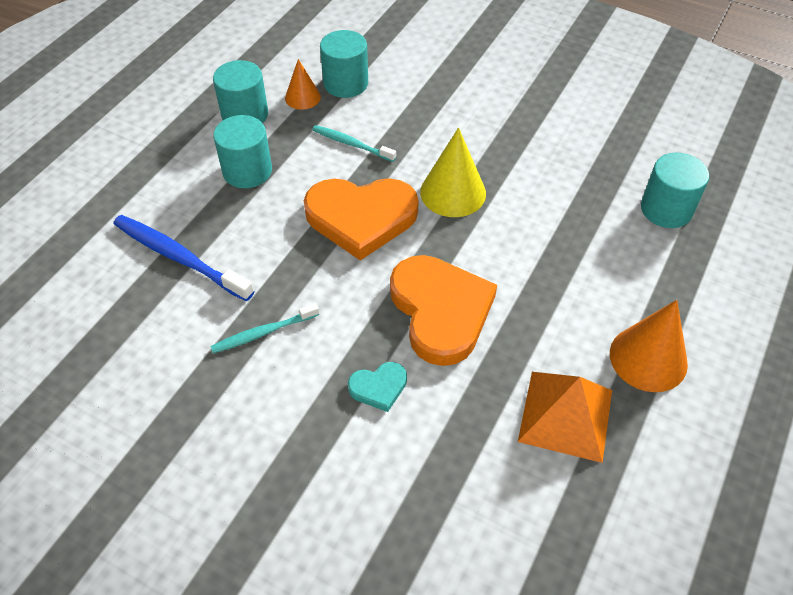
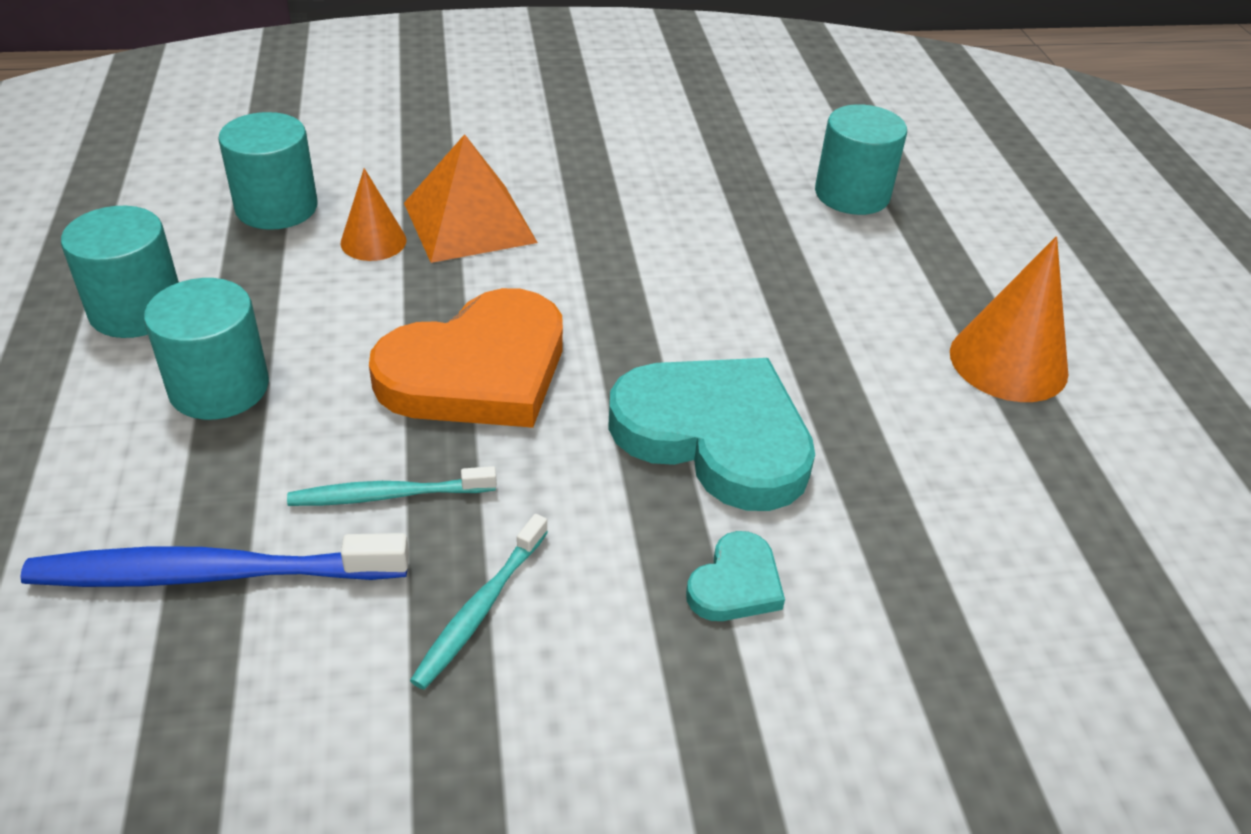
camera: 40 degrees left, 10 degrees down
(302, 97) = (220, 250): orange cone -> orange cone (373, 241)
(351, 144) = (365, 281): turquoise toothbrush -> turquoise toothbrush (388, 495)
(440, 311) = (715, 436): orange heart -> turquoise heart
(453, 192) = (578, 282): yellow cone -> none
(566, 415) = (996, 477): orange pyramid -> orange pyramid (469, 222)

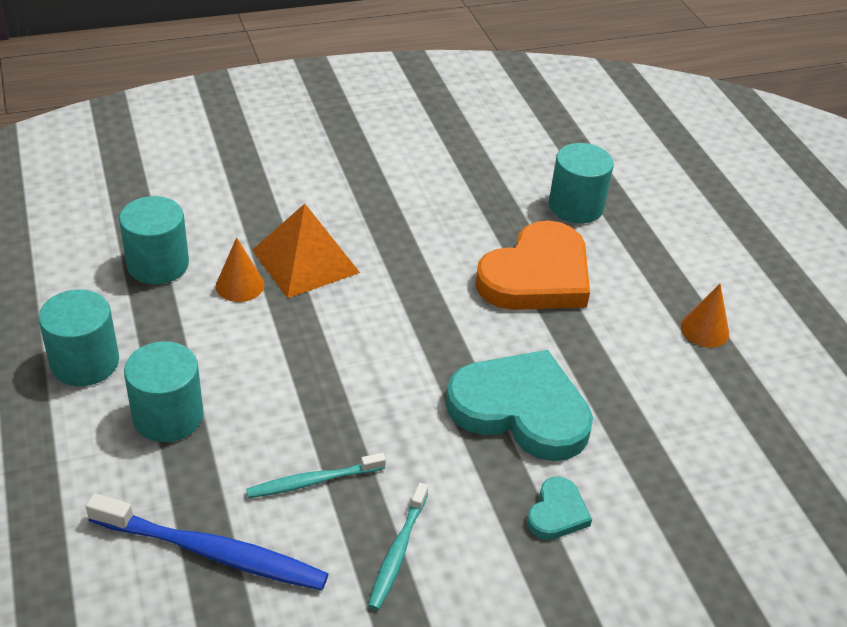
camera: 10 degrees left, 0 degrees up
(212, 574) = (213, 552): blue toothbrush -> blue toothbrush turned 150 degrees counterclockwise
(477, 370) = (346, 380): orange heart -> orange heart (537, 276)
(1008, 362) = (704, 330): orange cone -> orange cone, size x0.60

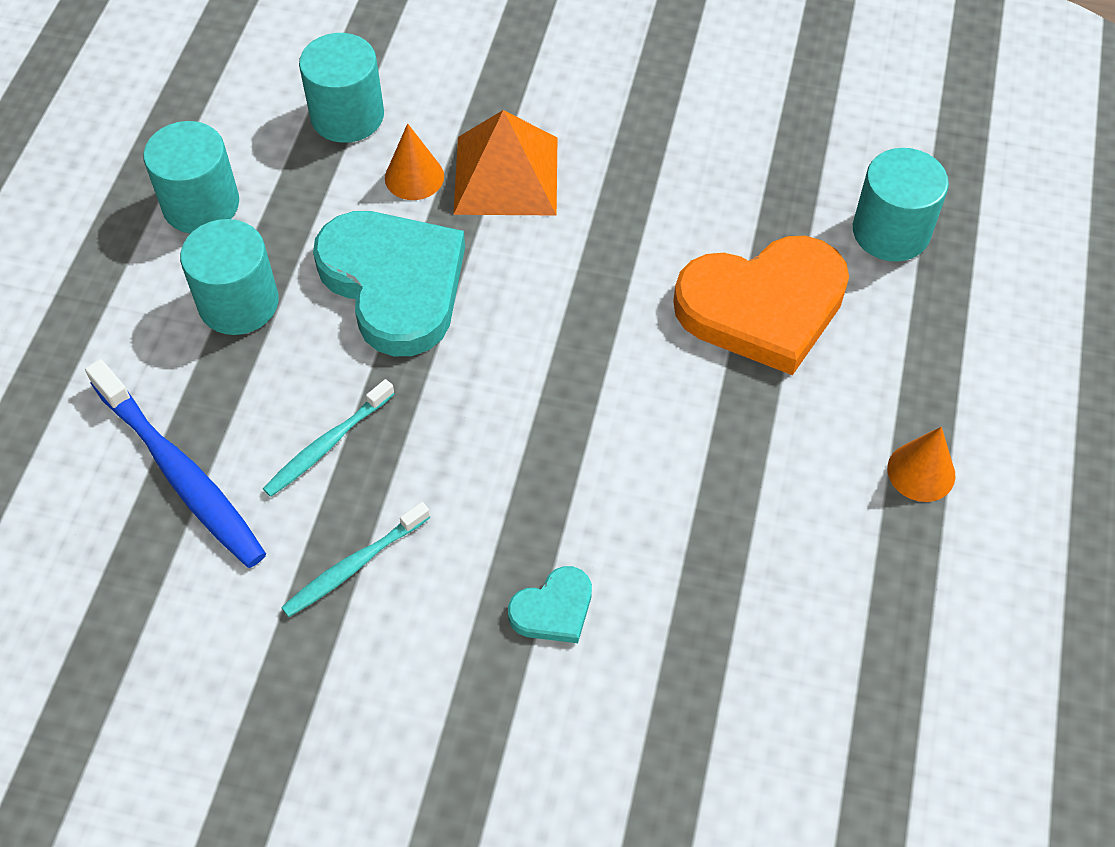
camera: 35 degrees right, 15 degrees up
(313, 481) = (327, 445): turquoise toothbrush -> turquoise toothbrush turned 60 degrees counterclockwise
(521, 410) = (608, 469): turquoise heart -> turquoise heart (394, 284)

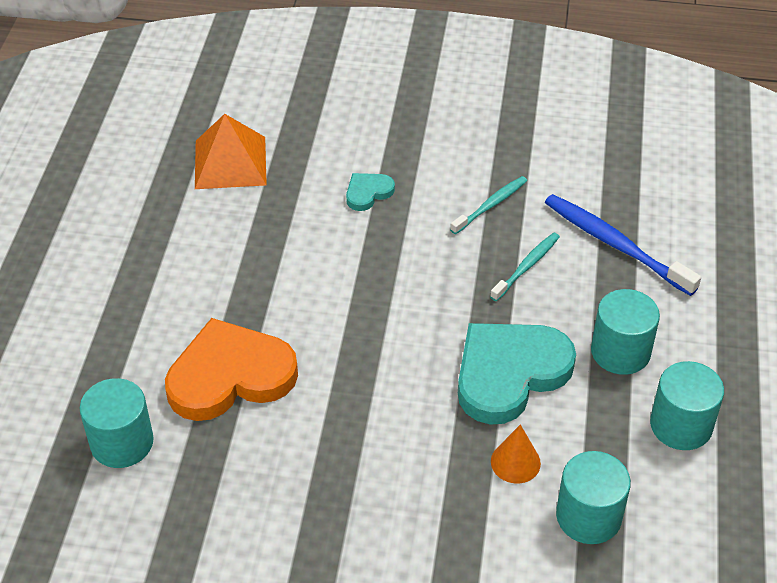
camera: 175 degrees right, 10 degrees down
(394, 284) = (509, 373): turquoise heart -> turquoise heart turned 90 degrees clockwise
(506, 175) = (439, 469): orange pyramid -> orange pyramid (230, 162)
(921, 472) = (134, 277): orange cone -> none

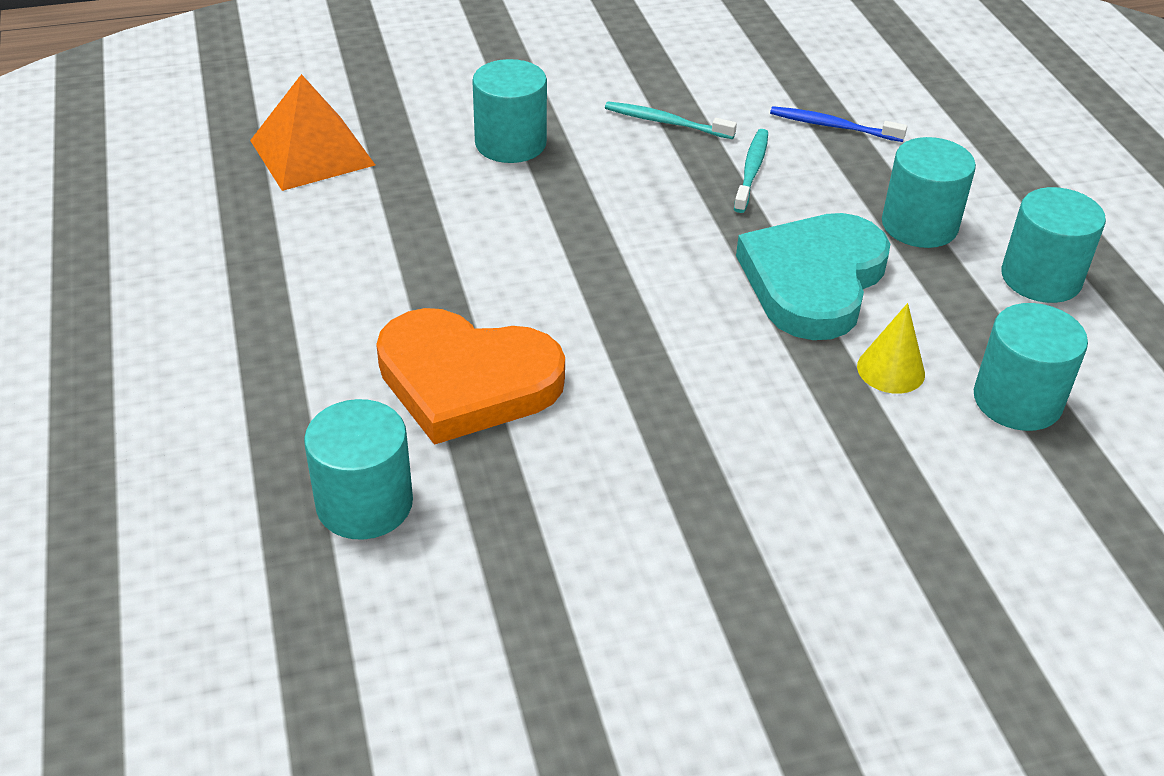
camera: 25 degrees left, 5 degrees down
(230, 376) = (466, 381): orange heart -> orange heart turned 120 degrees counterclockwise
(368, 193) = (510, 143): turquoise heart -> turquoise cylinder
(490, 205) = (666, 122): turquoise toothbrush -> turquoise toothbrush turned 90 degrees counterclockwise
(515, 462) = (890, 370): orange cone -> yellow cone
(615, 244) = (833, 126): blue toothbrush -> blue toothbrush, size x0.59

